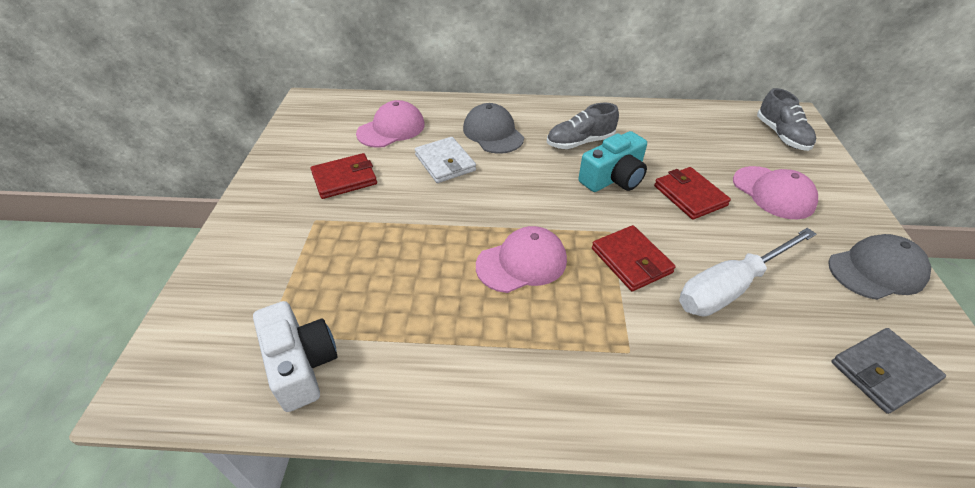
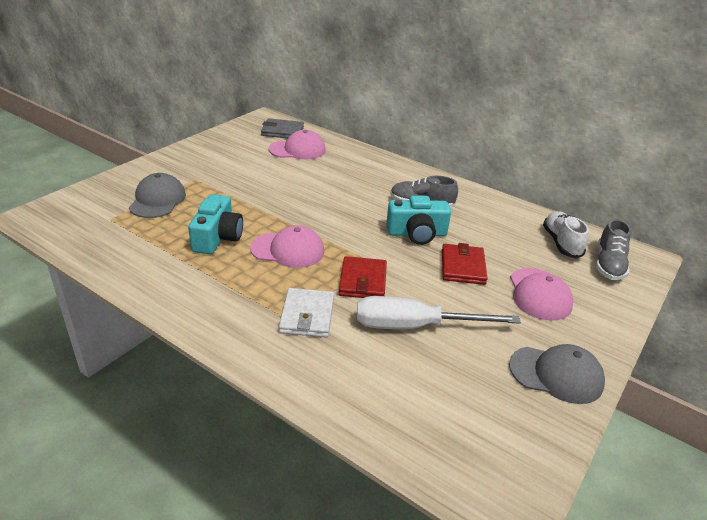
camera: 30 degrees right, 10 degrees down
(301, 364) = (110, 239): white camera -> none
(344, 179) = (236, 165): red wallet -> none
(431, 288) = (217, 237): none -> turquoise camera
(445, 163) = (308, 180): white wallet -> white wallet (307, 315)
(493, 133) = (363, 176): grey cap -> grey cap (157, 200)
(728, 130) = (561, 243): none -> white shoe
(883, 372) = (463, 423): grey wallet -> grey wallet (282, 131)

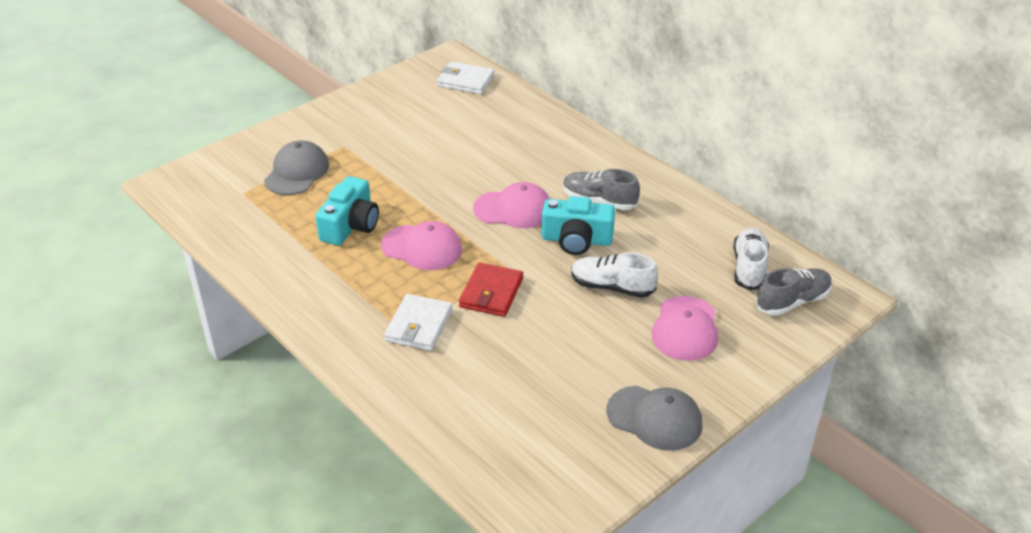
camera: 15 degrees right, 5 degrees up
(282, 131) = (466, 81): grey wallet -> white wallet
(297, 150) = (476, 111): pink cap -> pink cap (513, 209)
(415, 326) = (527, 350): white screwdriver -> none
(463, 267) = (612, 287): red wallet -> white shoe
(609, 265) = (792, 301): grey shoe -> grey shoe turned 150 degrees counterclockwise

